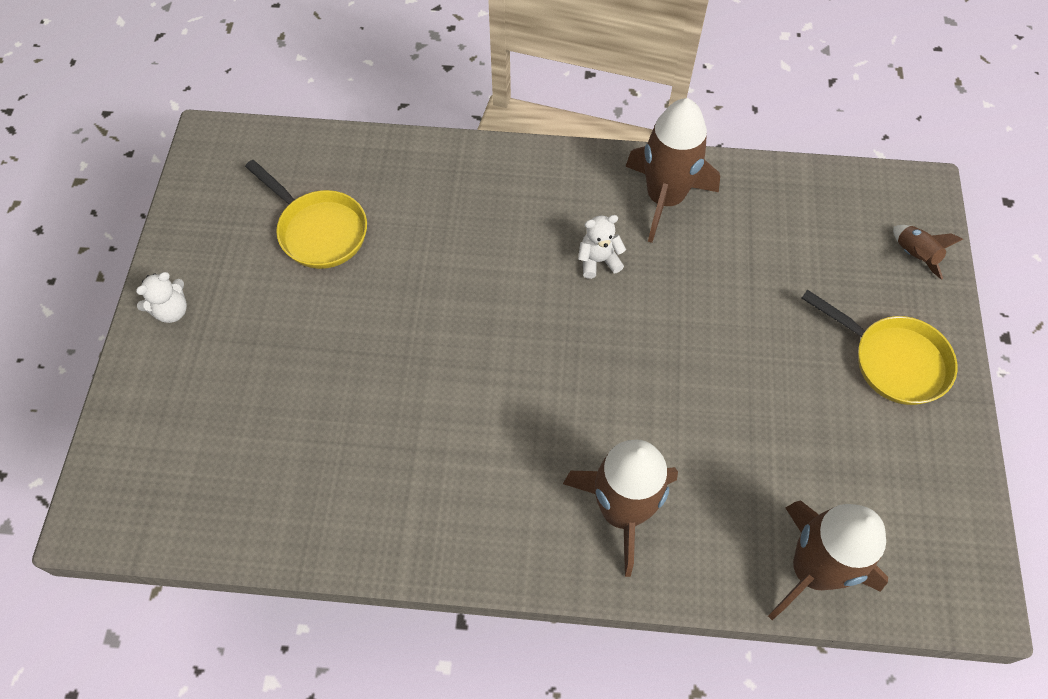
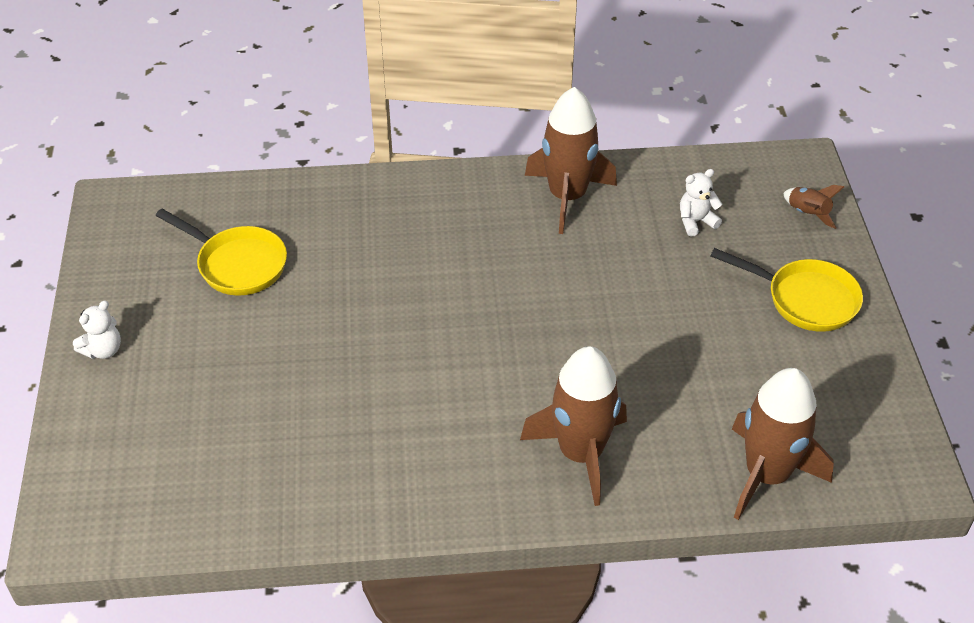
camera: 10 degrees left, 15 degrees down
(598, 261) = (515, 255): white teddy bear -> white teddy bear (696, 221)

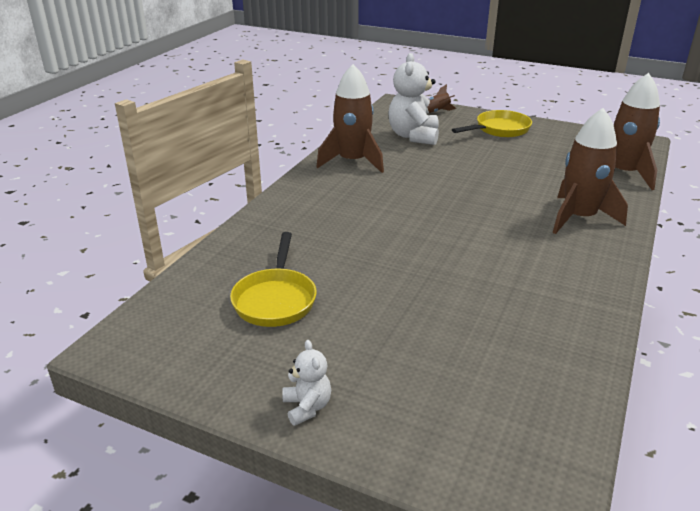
camera: 60 degrees left, 15 degrees down
(237, 264) = (275, 299): yellow pan -> yellow pan turned 120 degrees clockwise
(696, 221) = (413, 136): white teddy bear -> white teddy bear, size x1.99

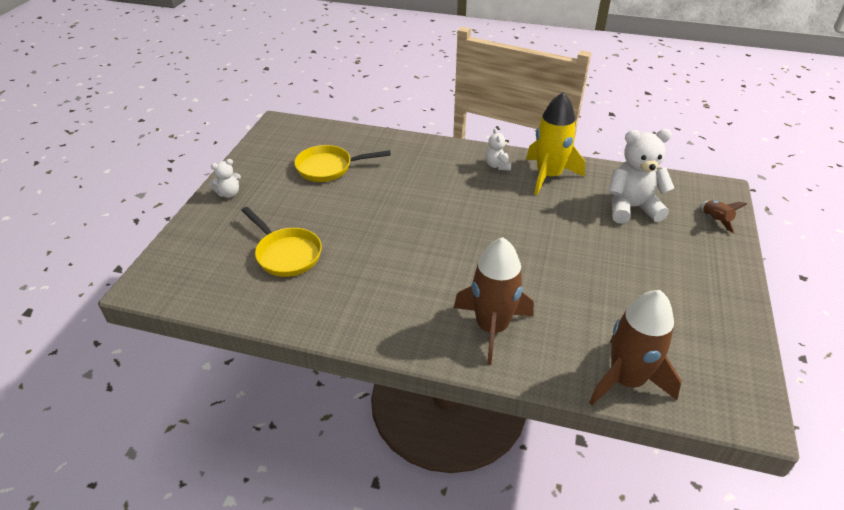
camera: 80 degrees right, 10 degrees up
(323, 184) = (497, 166): none -> white teddy bear
(352, 162) = (548, 176): brown rocket -> yellow rocket
(499, 129) = (696, 272): yellow pan -> yellow pan (286, 254)

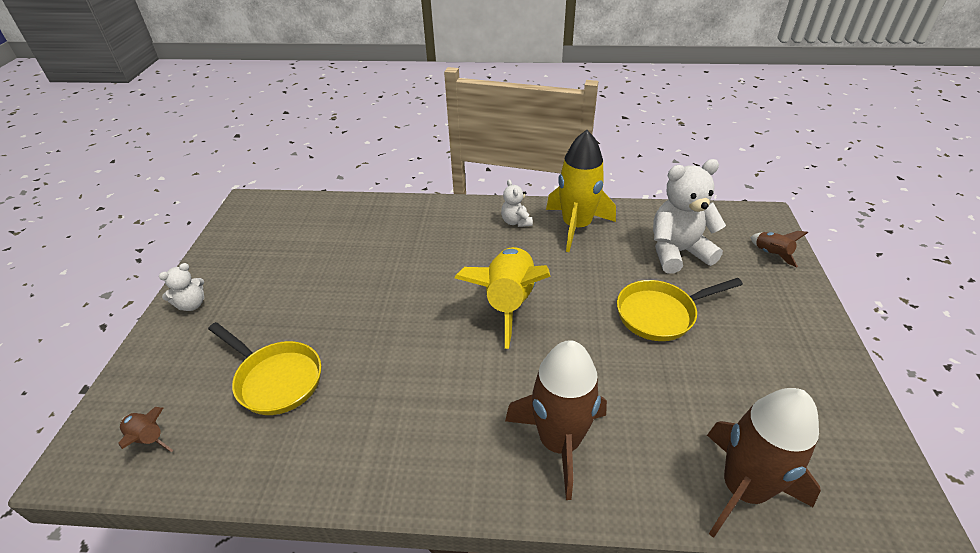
camera: 10 degrees left, 0 degrees up
(192, 279) = (148, 439): none -> brown rocket
(329, 168) = (317, 252): yellow pan -> yellow pan (660, 314)
(476, 226) = (509, 303): none -> yellow rocket

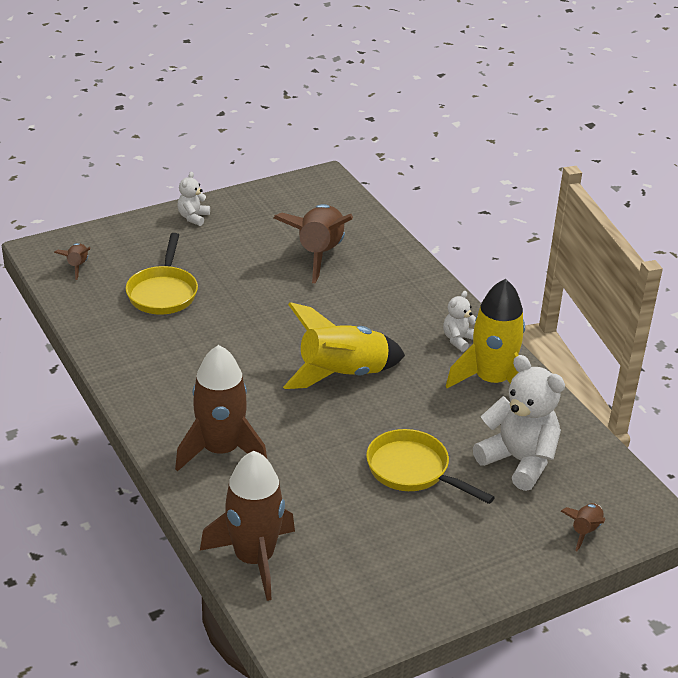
camera: 55 degrees right, 5 degrees down
(192, 304) = (193, 217): white teddy bear -> white teddy bear turned 90 degrees clockwise
(339, 248) = (319, 254): none -> brown rocket

